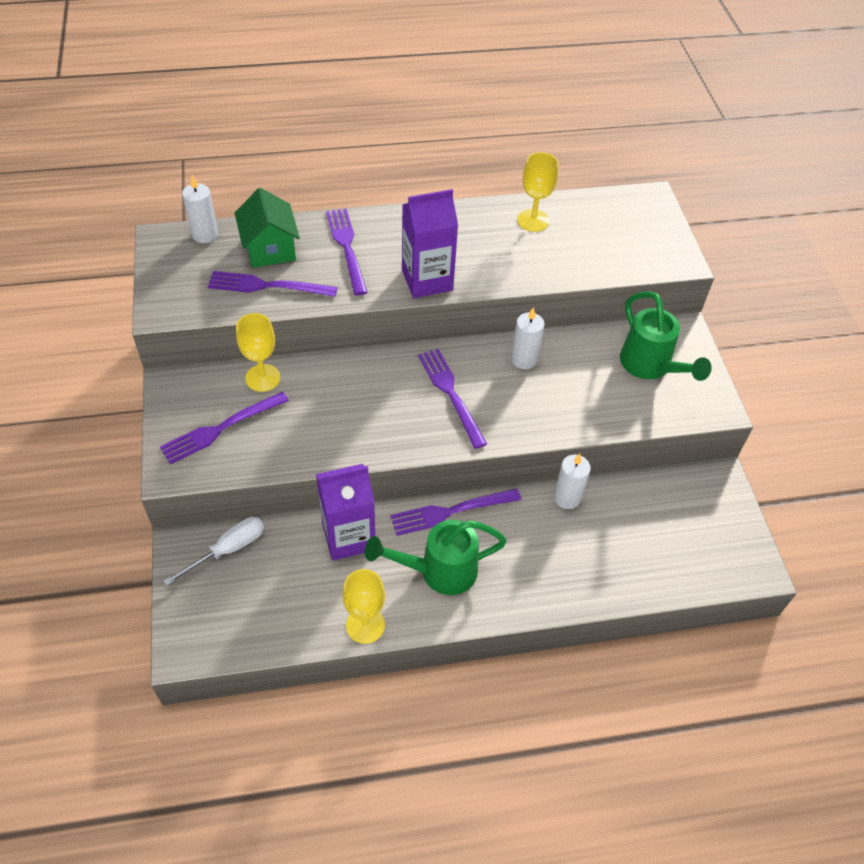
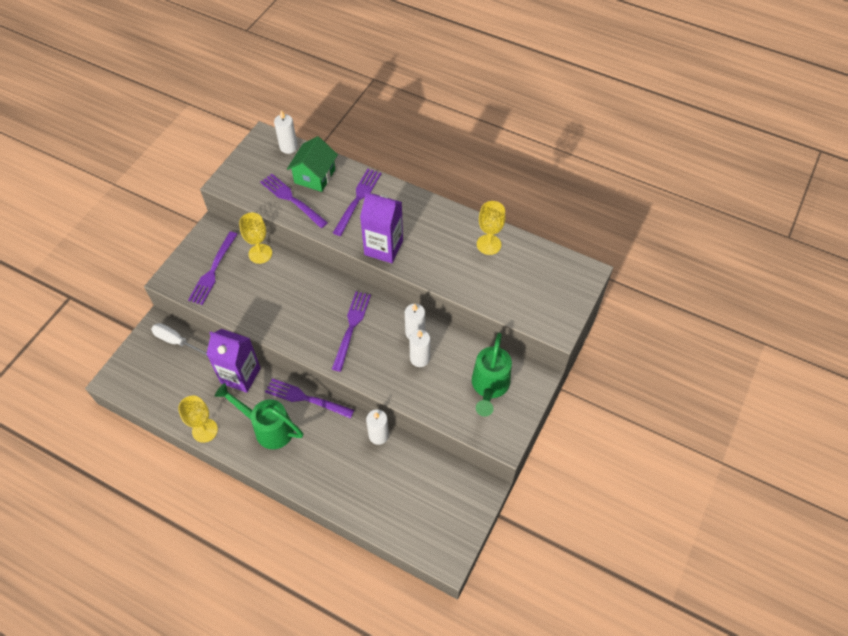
camera: 40 degrees right, 5 degrees up
(220, 429) = (213, 271): purple fork -> purple fork turned 75 degrees counterclockwise
(228, 549) = (177, 341): white screwdriver -> white screwdriver turned 150 degrees counterclockwise
(555, 381) = (420, 358): none -> white candle

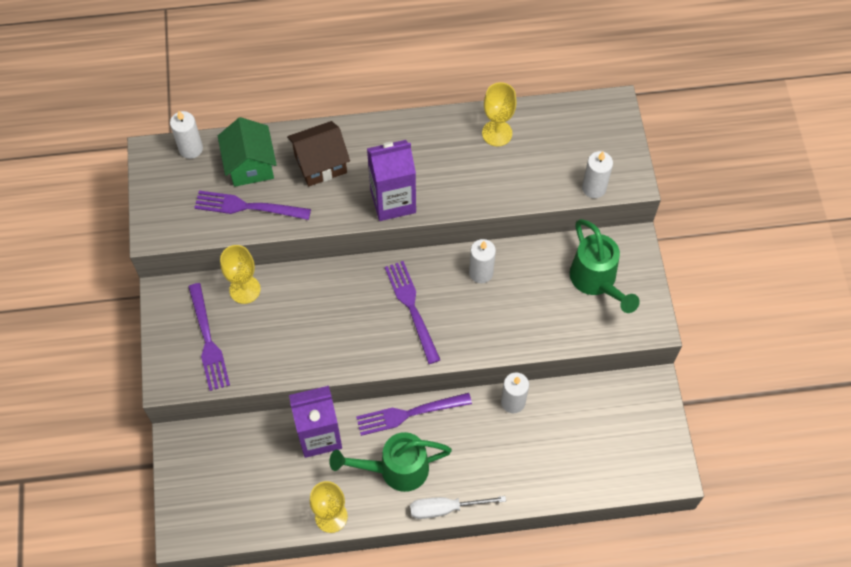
camera: 35 degrees left, 5 degrees up
(177, 341) = (216, 445): white screwdriver -> white screwdriver (445, 508)
(358, 199) = (320, 164): purple fork -> brown house
(420, 358) = (507, 296): white candle -> white candle (594, 188)

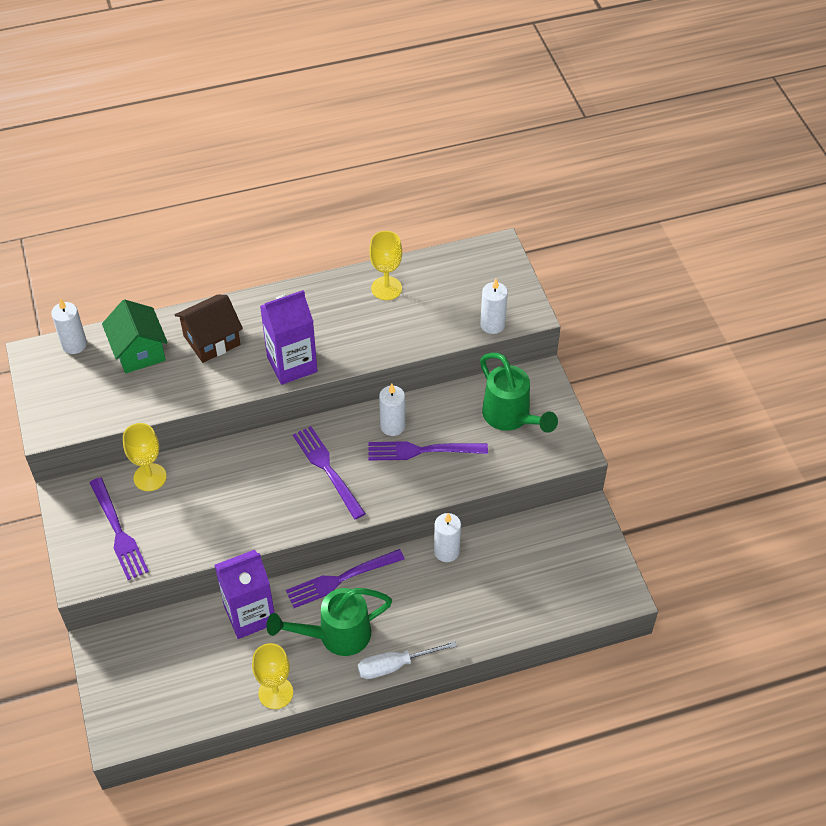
camera: 10 degrees left, 10 degrees down
(247, 207) = (142, 390): purple fork -> purple fork (421, 451)

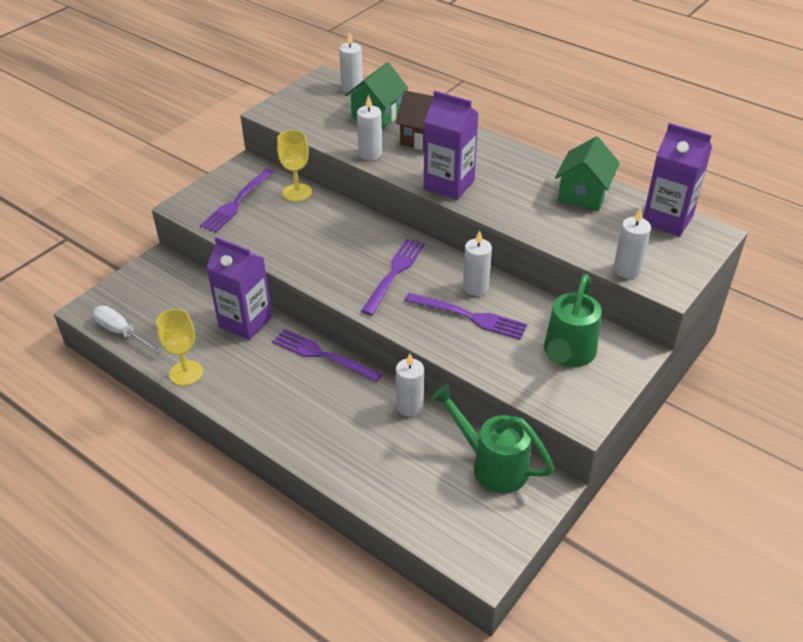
camera: 55 degrees right, 10 degrees down
(195, 392) = (370, 154): none -> white candle
(335, 635) = (266, 380): green watering can -> green watering can (491, 464)
(386, 288) = (583, 194): yellow goblet -> green house
(395, 665) = (267, 432): white screwdriver -> white screwdriver (121, 332)
(421, 451) = (470, 316): purple fork -> purple fork turned 150 degrees clockwise
(461, 261) = (667, 219): none -> purple carton

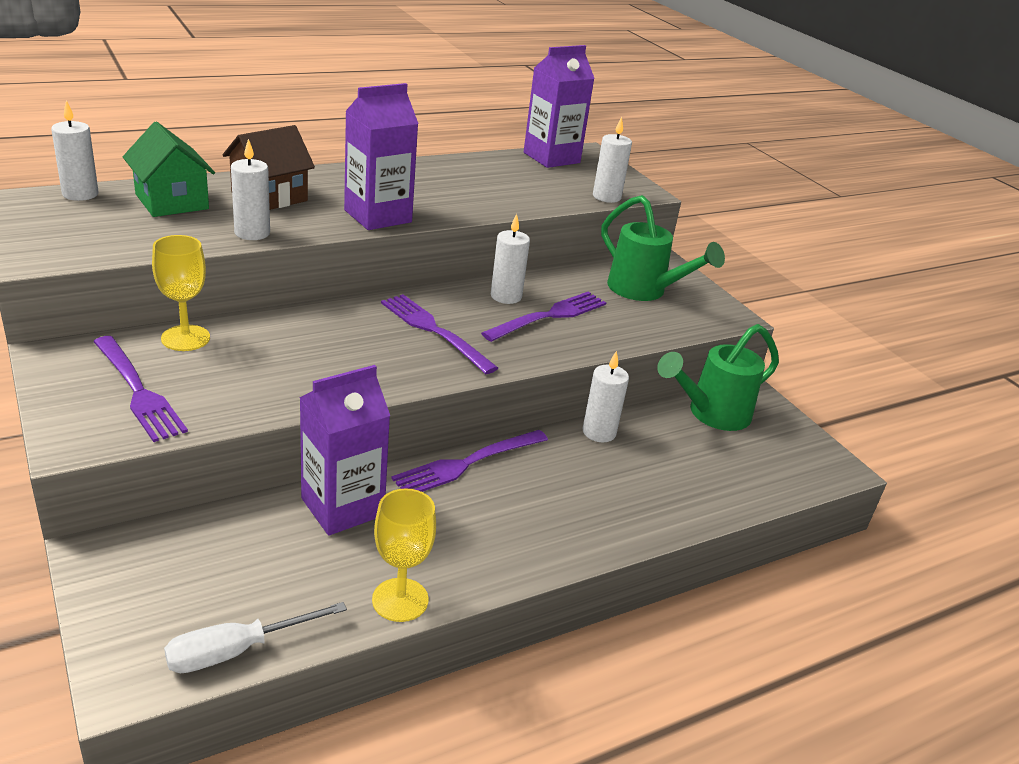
camera: 70 degrees left, 10 degrees down
(583, 194) = (475, 170): green house -> none

